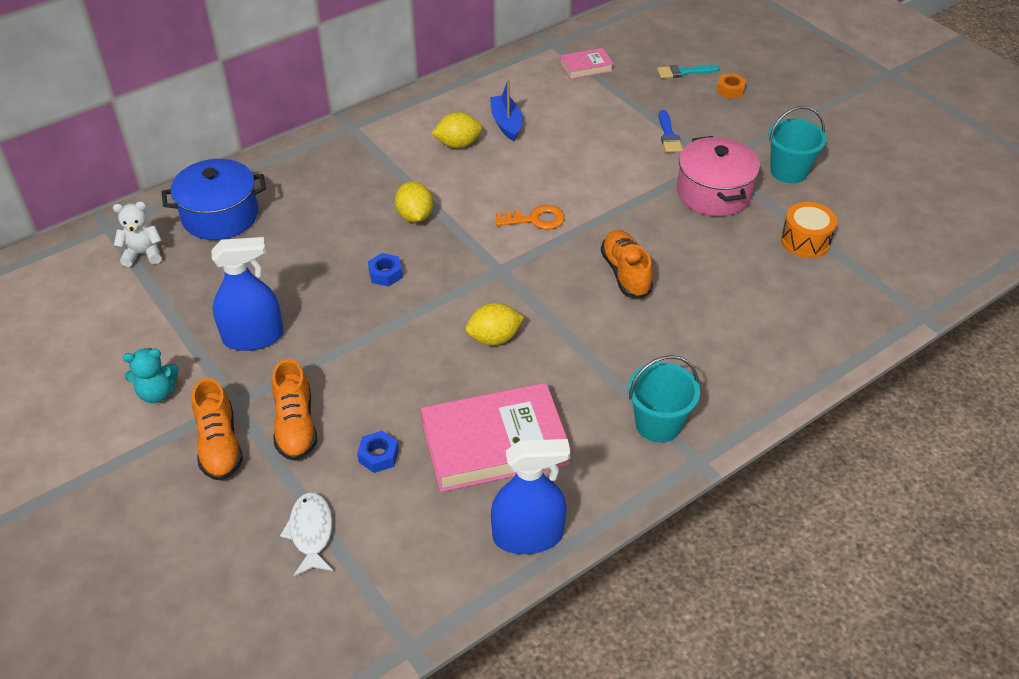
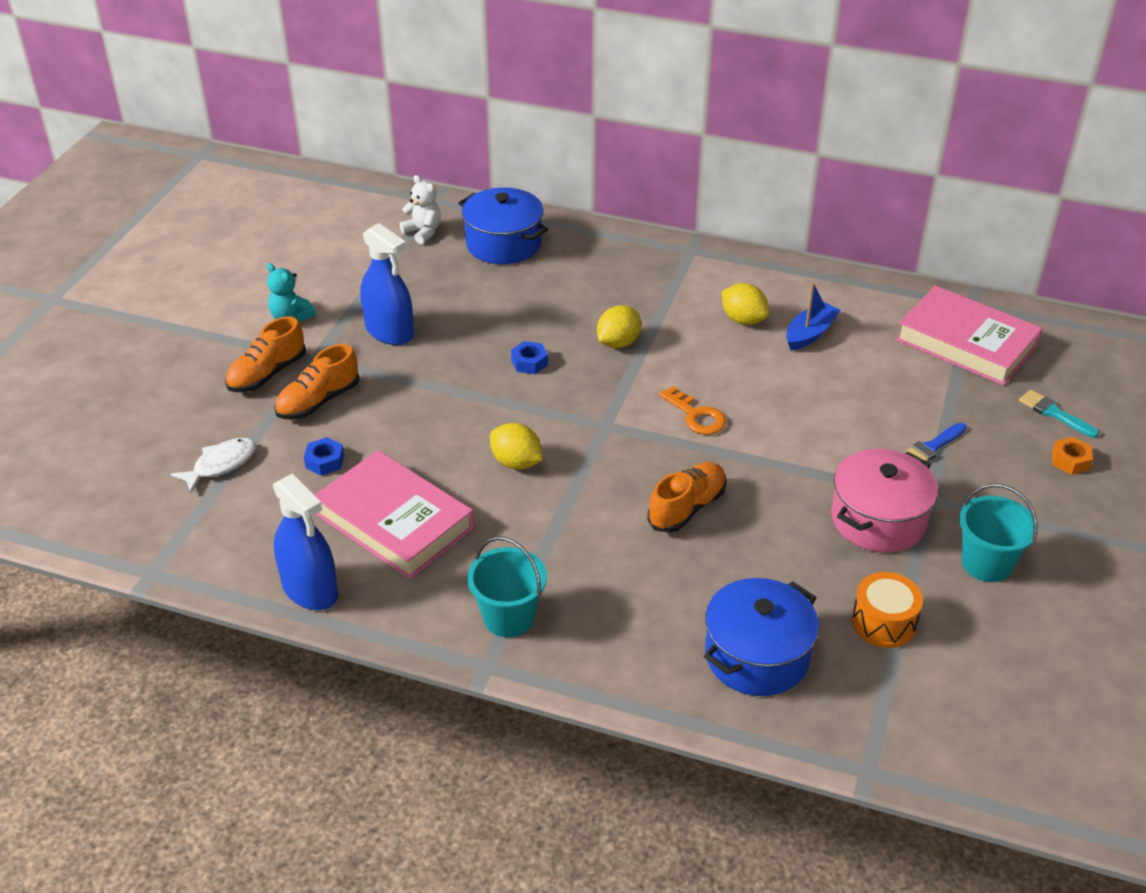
camera: 55 degrees right, 5 degrees down
(586, 67) = (966, 343): pink book -> pink book, size x2.03
(792, 314) = (757, 656): none -> blue pot

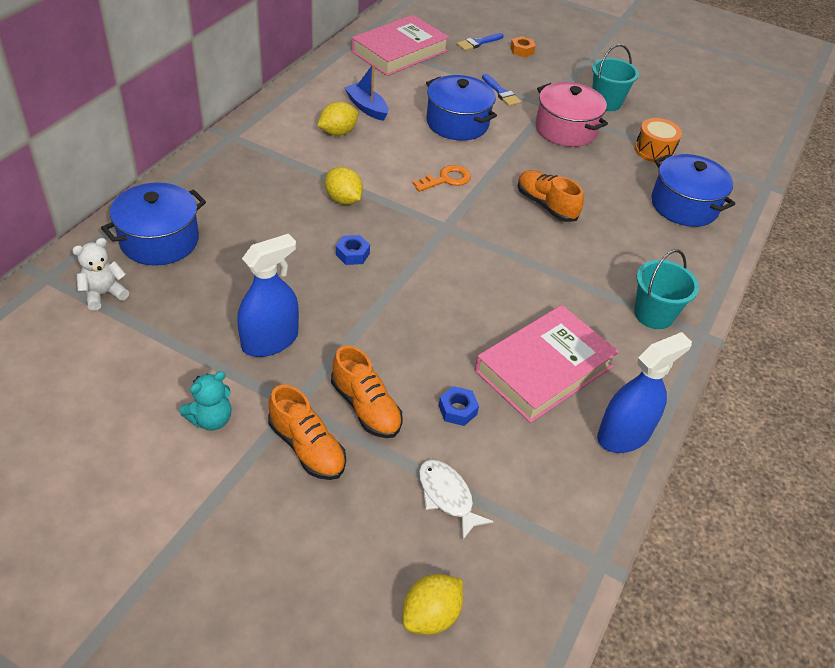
camera: 85 degrees left, 5 degrees up
(516, 462) = (482, 283): yellow lemon -> yellow lemon (430, 615)
(825, 413) = (457, 123): none -> blue pot
(1054, 413) = (478, 43): turquoise brush -> blue brush

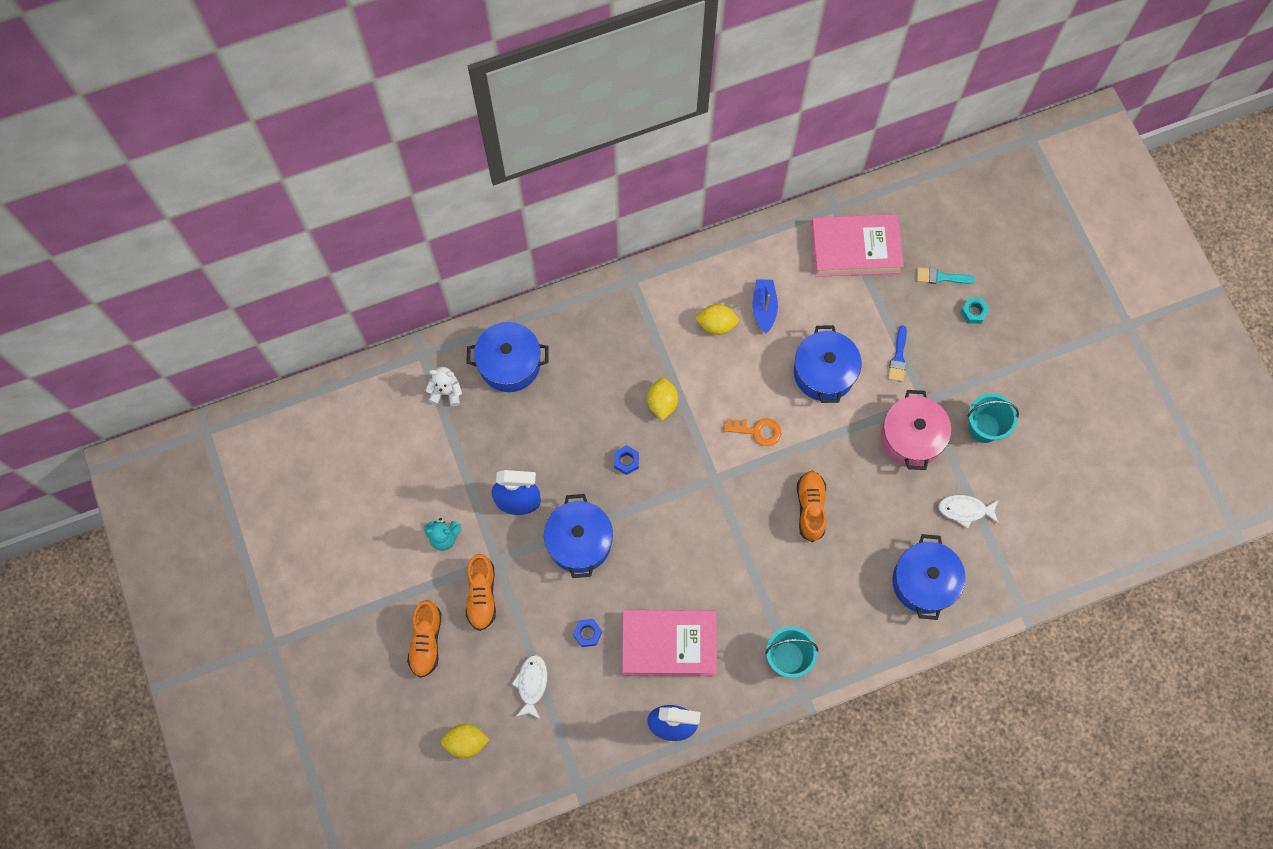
camera: 45 degrees right, 25 degrees up
(366, 407) = (535, 592): orange shoe -> orange shoe (426, 641)
(369, 338) = (579, 542): none -> blue pot
(478, 43) = (941, 277): blue brush -> turquoise brush
(522, 50) = (973, 312): orange nut -> turquoise nut
(654, 151) = (965, 510): orange drum -> white fish

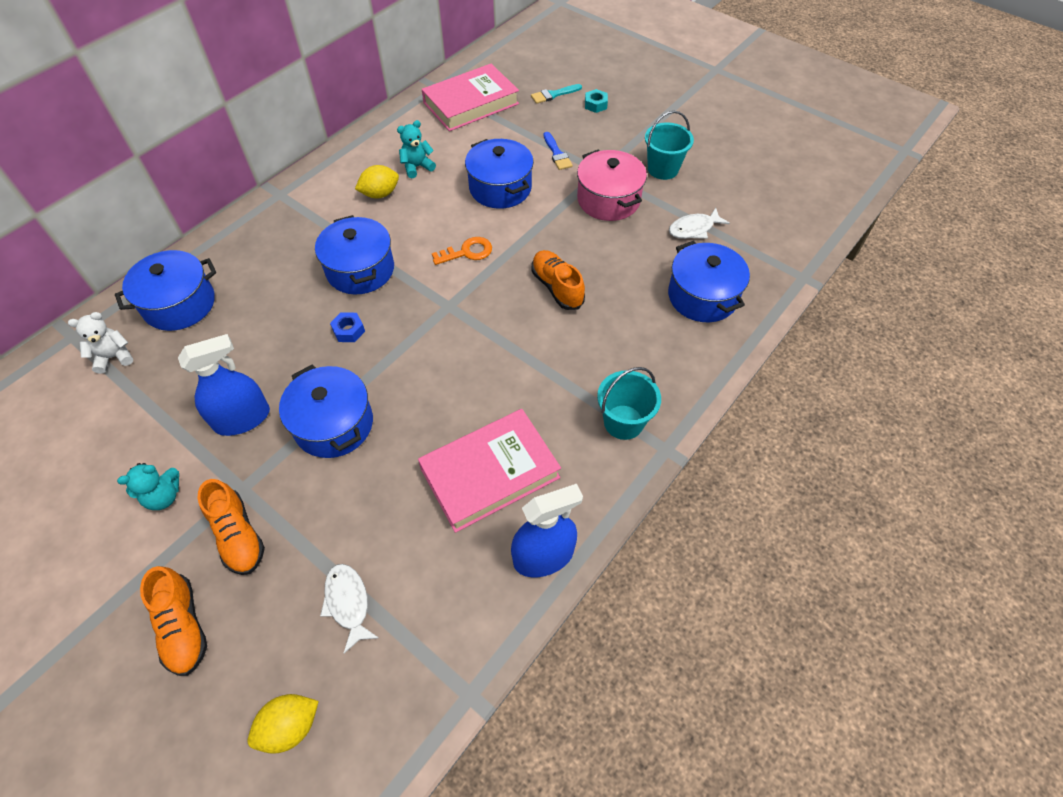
camera: 30 degrees left, 15 degrees down
(587, 633) = (390, 510): blue nut -> none
(662, 403) = (360, 270): yellow lemon -> blue pot
(764, 308) = (417, 167): blue boat -> turquoise teddy bear

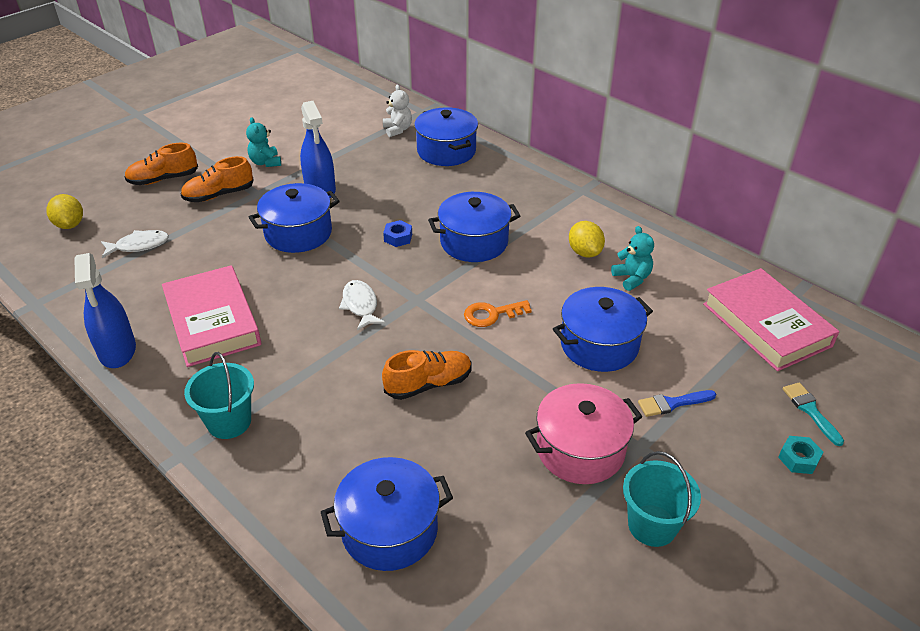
camera: 95 degrees right, 15 degrees down
(467, 252) = (491, 314): orange key -> orange key turned 90 degrees clockwise
(694, 229) = (519, 543): white fish -> white fish (360, 305)

